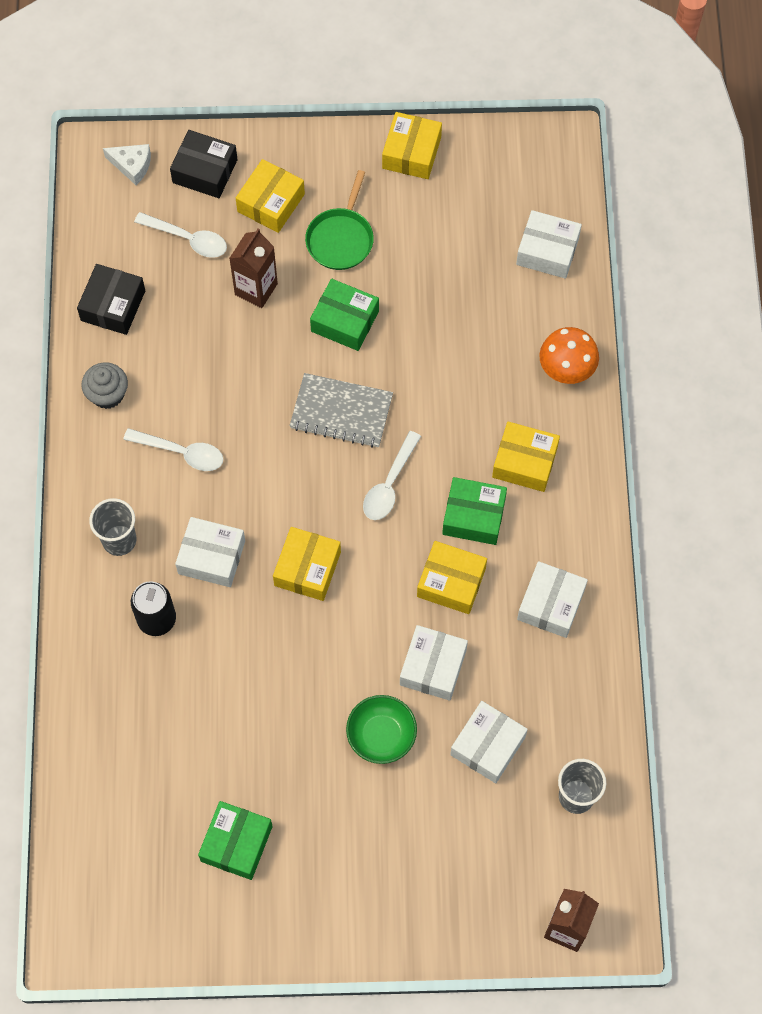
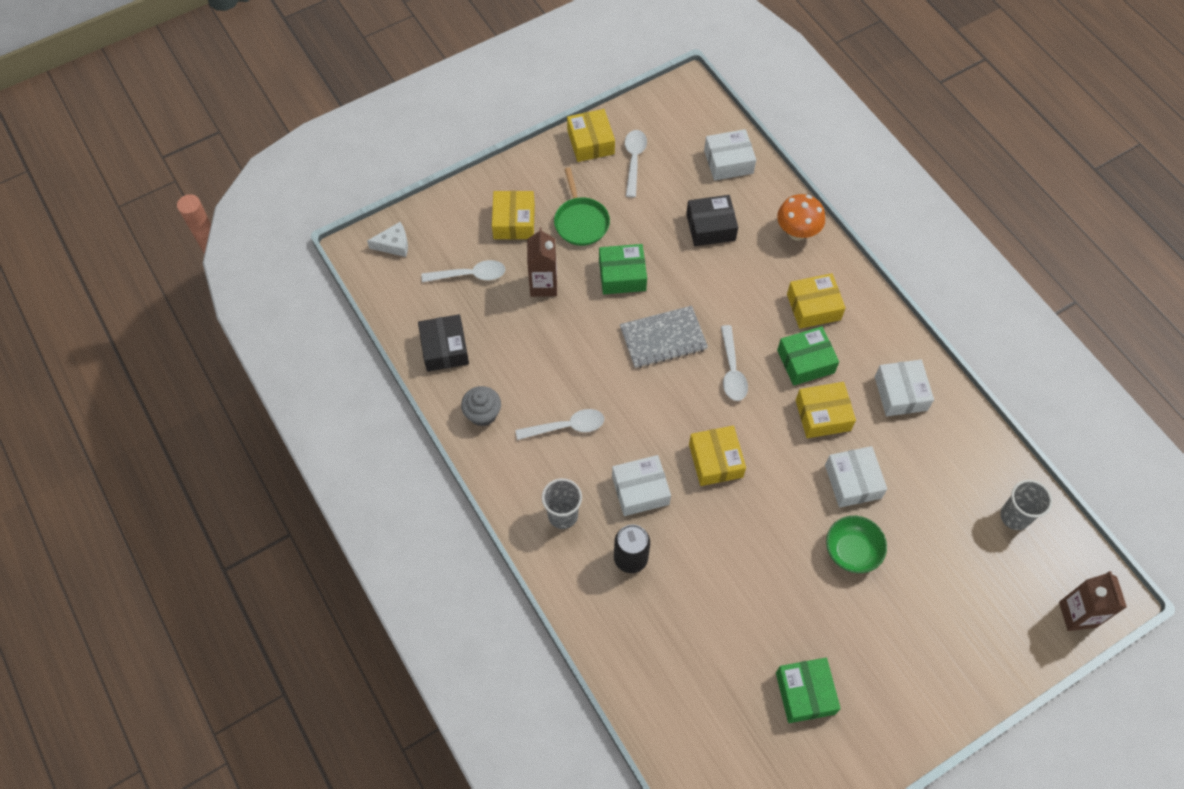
camera: 30 degrees left, 5 degrees down
(205, 171) = (451, 223): black box -> black box (710, 227)
(444, 198) = (634, 161): none -> white spoon
(487, 746) = (930, 516): white box -> none

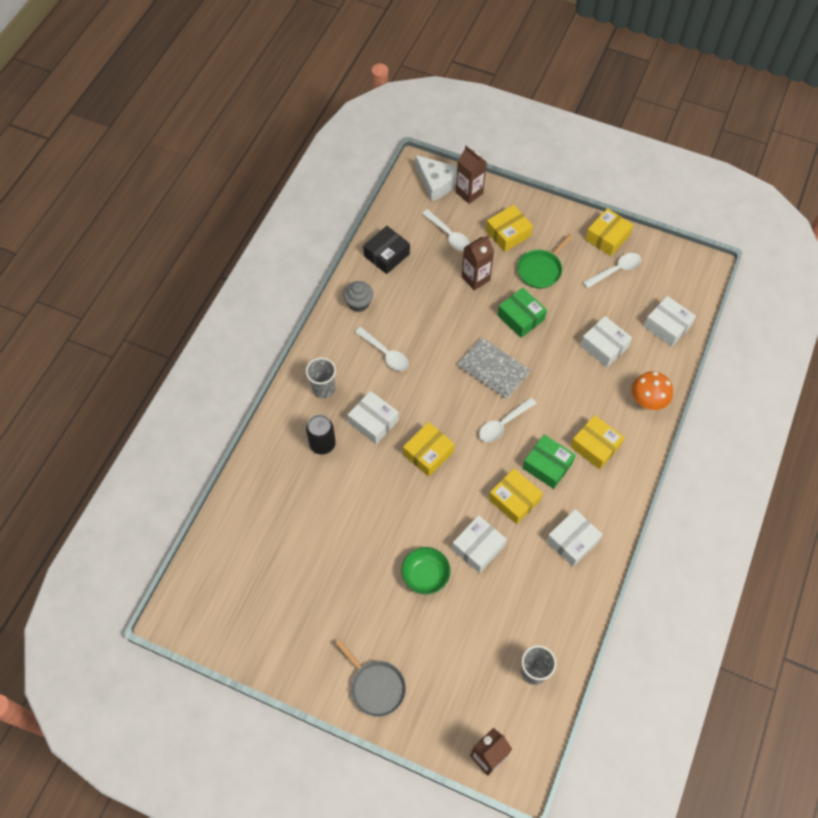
camera: 55 degrees right, 0 degrees up
(394, 244) = (436, 183): white cheese -> white cheese, size x1.60
(433, 223) = (469, 193): none -> brown carton
(710, 227) = (604, 346): black box -> white box
(805, 693) = (303, 601): green box -> none
(945, 677) = (376, 687): none -> grey pan

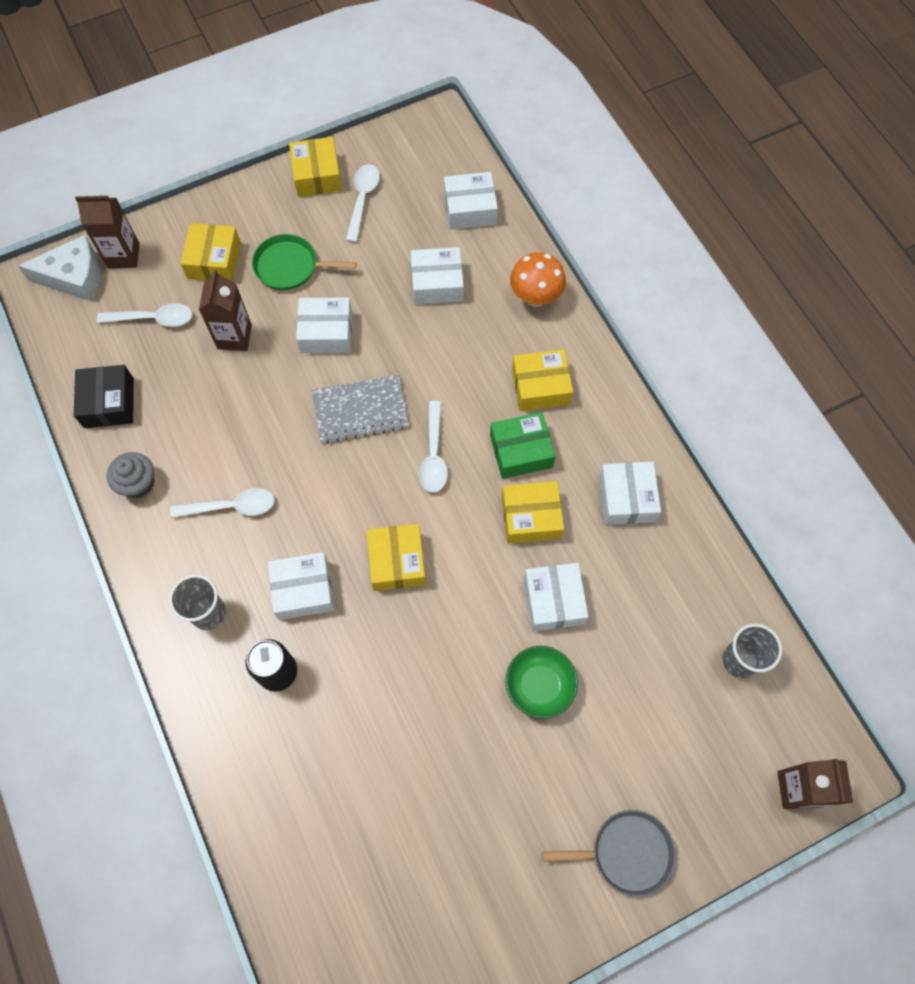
camera: 50 degrees left, 5 degrees up
(521, 317) = (326, 332): green box -> white box
(540, 270) = (290, 266): green pan -> green pan turned 105 degrees clockwise

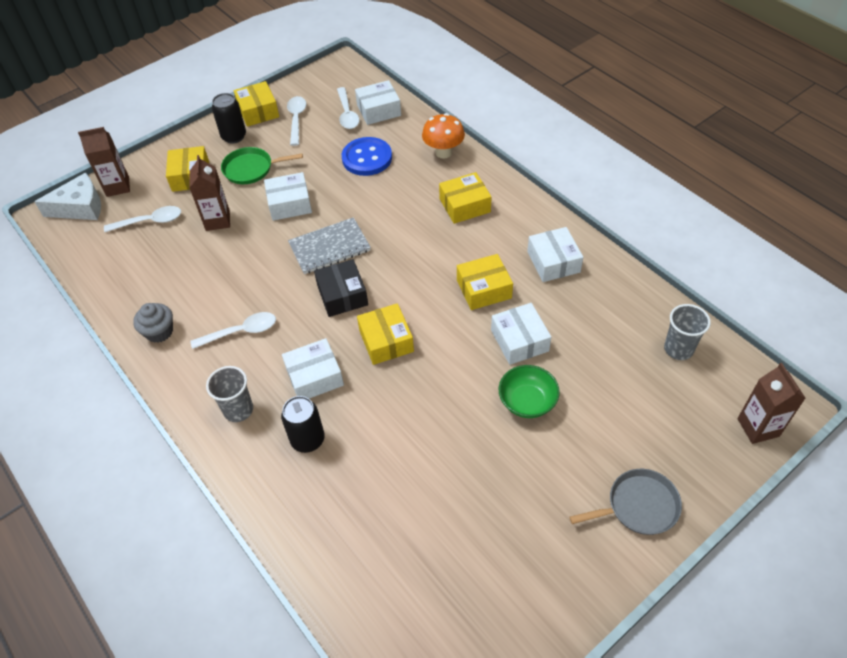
camera: 10 degrees left, 15 degrees down
(109, 403) = (124, 282): black box -> black box (342, 295)
(279, 209) = (234, 136): none -> black can
(433, 454) = (395, 264): white spoon -> white spoon (347, 114)
(437, 283) = (367, 158): white box -> blue button
(521, 451) = (462, 248): green box -> none

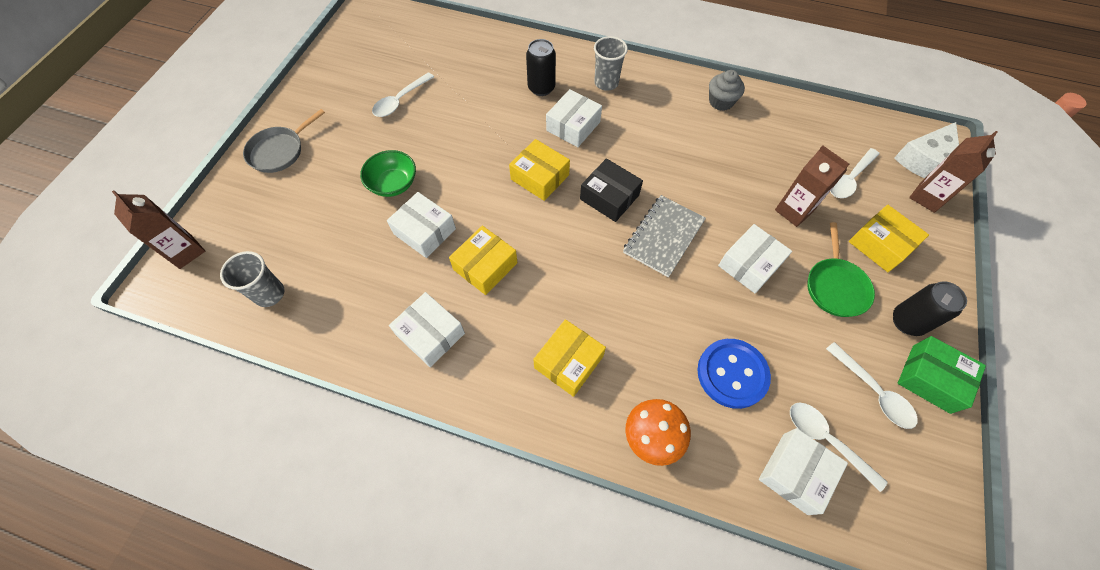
camera: 145 degrees right, 10 degrees up
(240, 332) = (661, 129): white spoon -> white spoon (400, 100)
(251, 169) = (835, 286): green pan -> green pan turned 135 degrees clockwise
(258, 111) = (930, 378): yellow box -> green box

